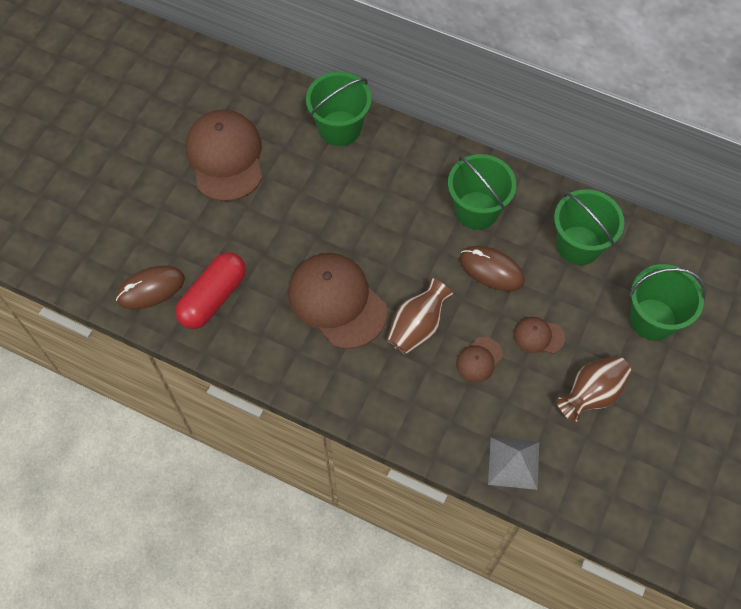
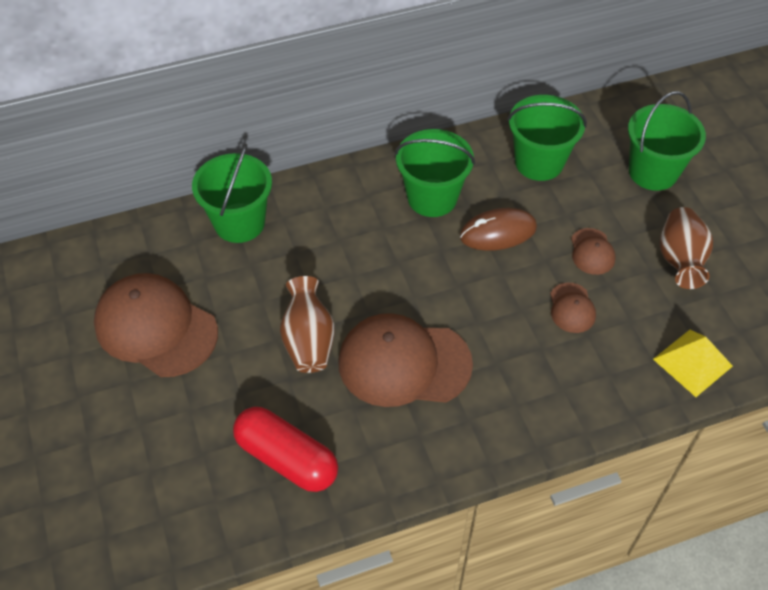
camera: 45 degrees left, 10 degrees down
(151, 289) = (214, 505): brown mouse -> none
(213, 297) = (287, 458): red capsule -> red capsule turned 45 degrees counterclockwise
(417, 327) = (494, 325): brown vase -> brown vase (308, 341)
(513, 463) = (692, 362): grey pyramid -> yellow pyramid
(538, 336) = (592, 252): brown cap -> brown cap turned 60 degrees counterclockwise

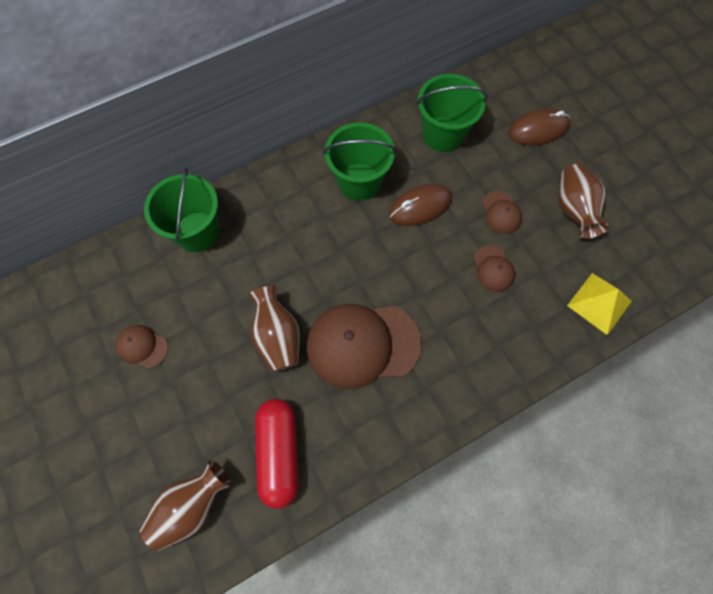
camera: 10 degrees left, 15 degrees up
(155, 327) = (142, 346): brown cap -> brown cap, size x0.46
(178, 495) = (192, 506): none -> brown vase
(287, 458) = (279, 453): red capsule -> red capsule turned 60 degrees clockwise
(653, 172) = (538, 129): green bucket -> brown mouse

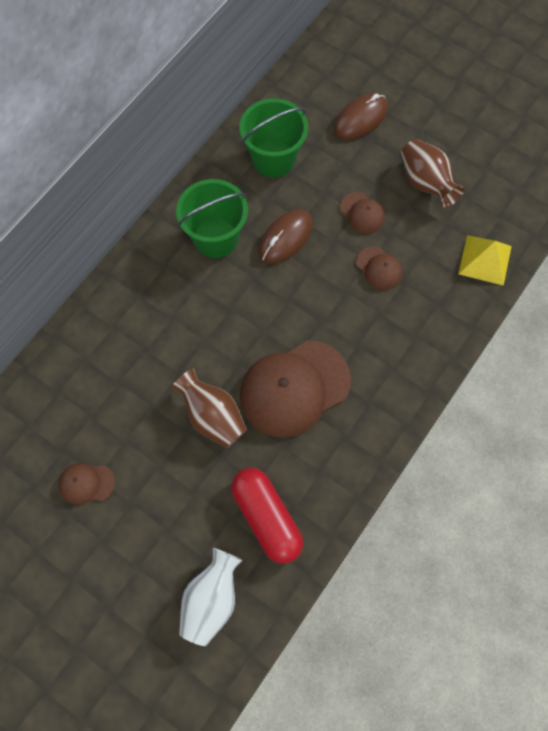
camera: 25 degrees left, 0 degrees up
(192, 506) = (211, 600): brown vase -> white vase
(197, 232) = (81, 352): green bucket -> none

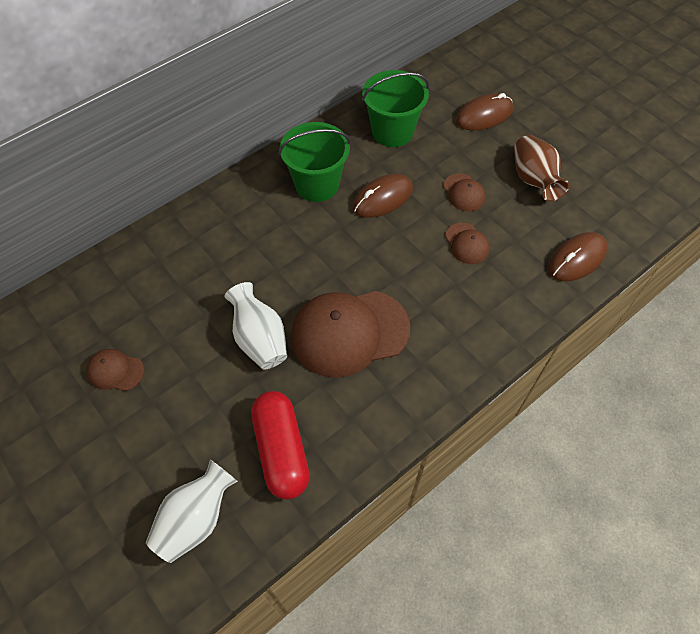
camera: 15 degrees right, 10 degrees down
(212, 416) = (260, 339): brown vase -> white vase
(485, 260) = (577, 259): yellow pyramid -> brown mouse

